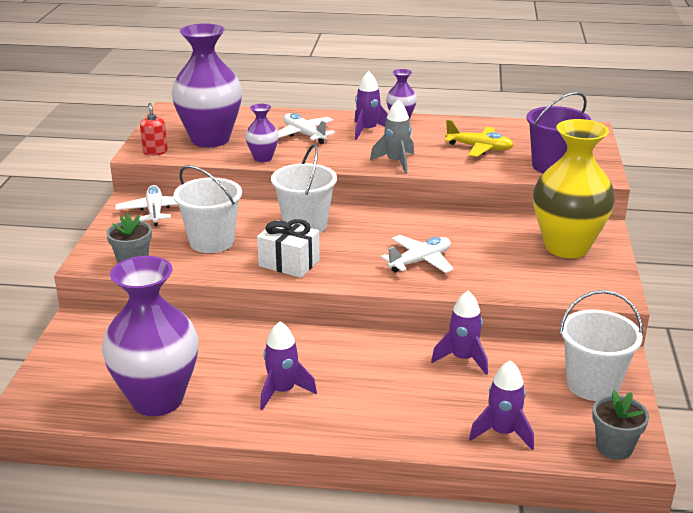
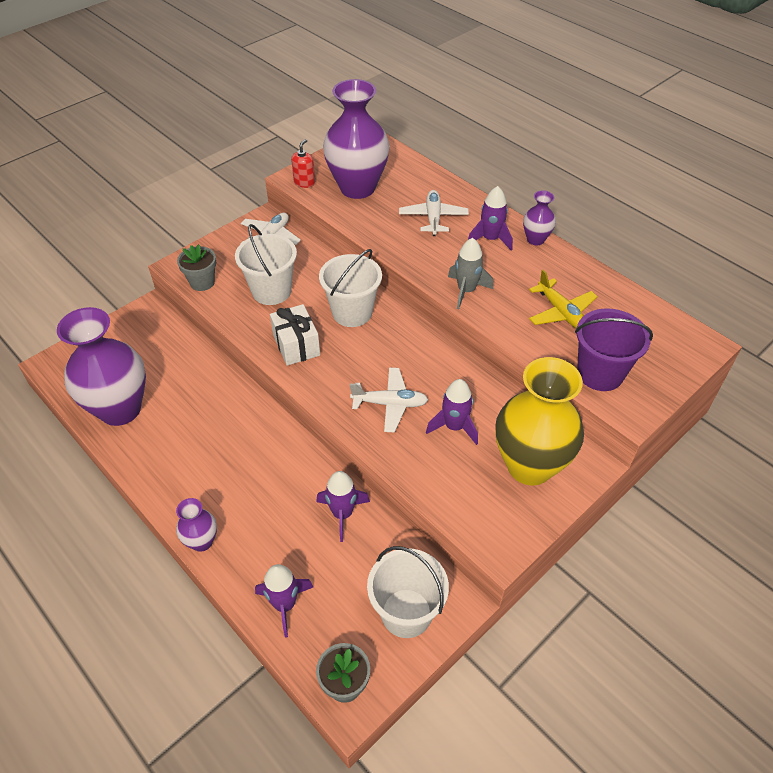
camera: 40 degrees right, 20 degrees up
(263, 158) = (370, 229): purple vase -> purple vase (202, 541)
(282, 391) = (194, 456): purple rocket -> purple rocket (454, 427)

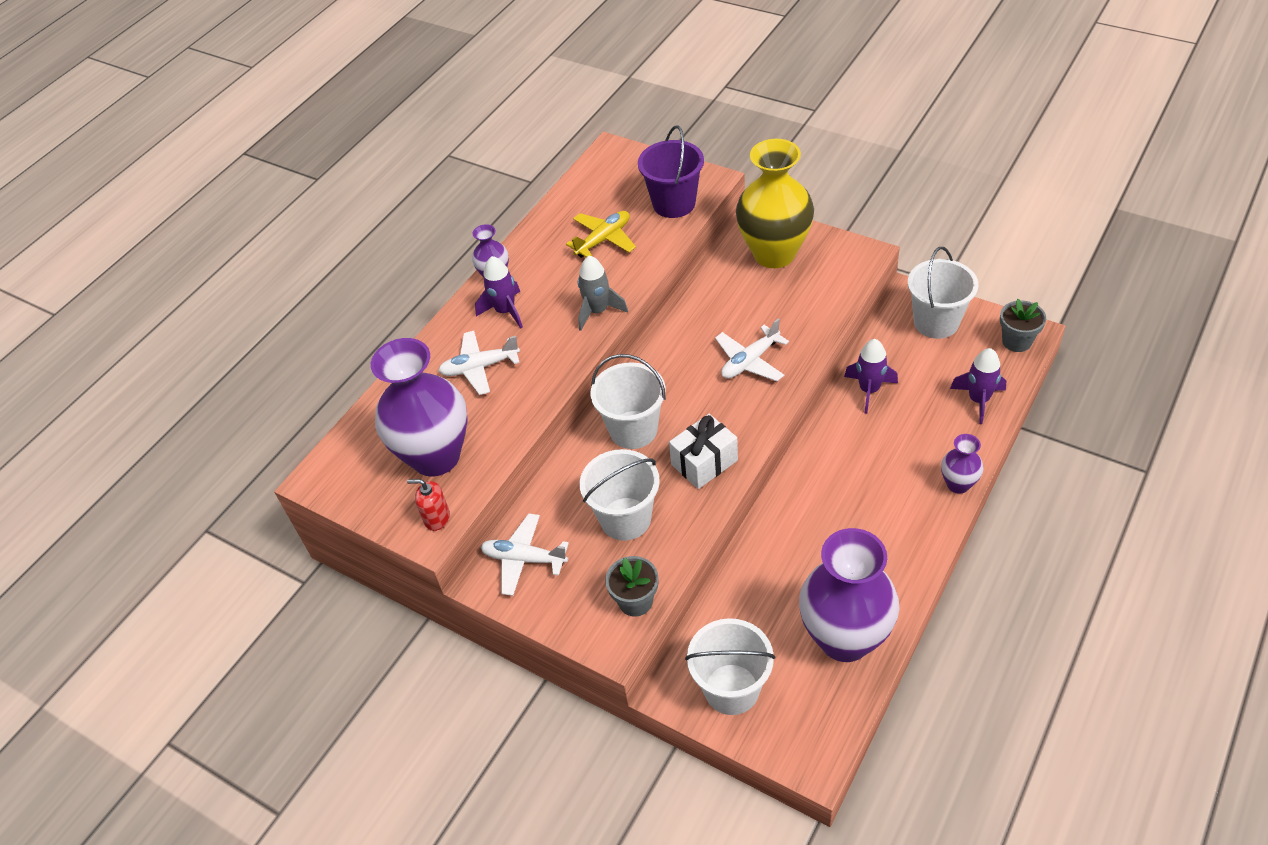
camera: 100 degrees left, 0 degrees up
(129, 338) = (731, 689): none -> white bucket
(390, 404) = (750, 361): white plane -> white plane turned 120 degrees counterclockwise
(454, 427) = (755, 309): purple rocket -> none

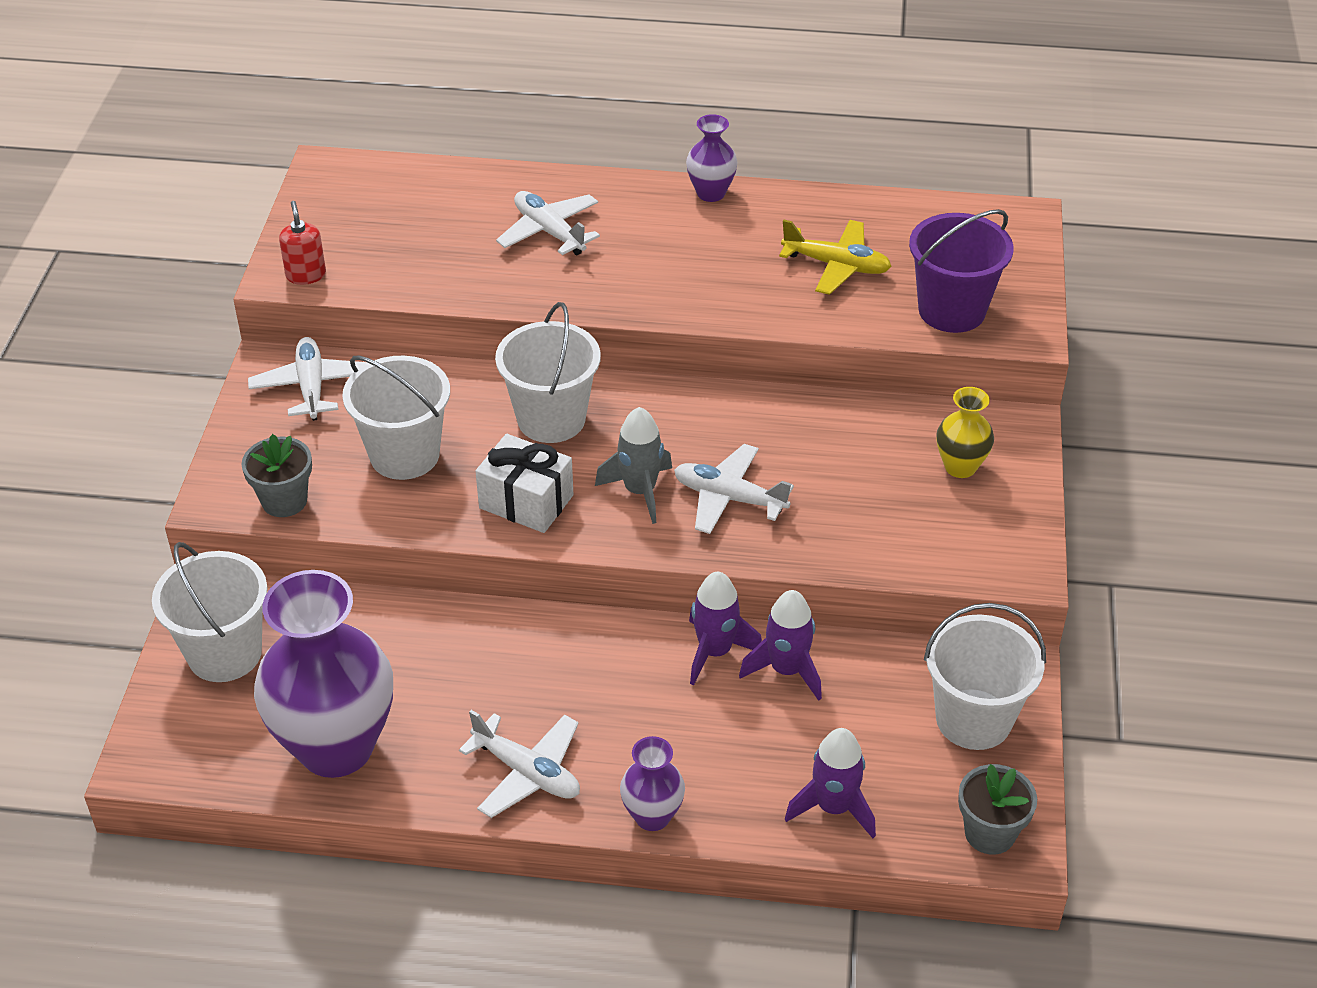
camera: 60 degrees right, 5 degrees down
(436, 456) = (394, 244): purple vase -> none
(505, 311) = (655, 221): purple rocket -> purple rocket (715, 652)
(598, 311) = (698, 301): grey rocket -> grey rocket (639, 491)
(774, 254) = (960, 467): yellow vase -> yellow vase, size x0.47
(903, 538) = (527, 772): none -> white plane

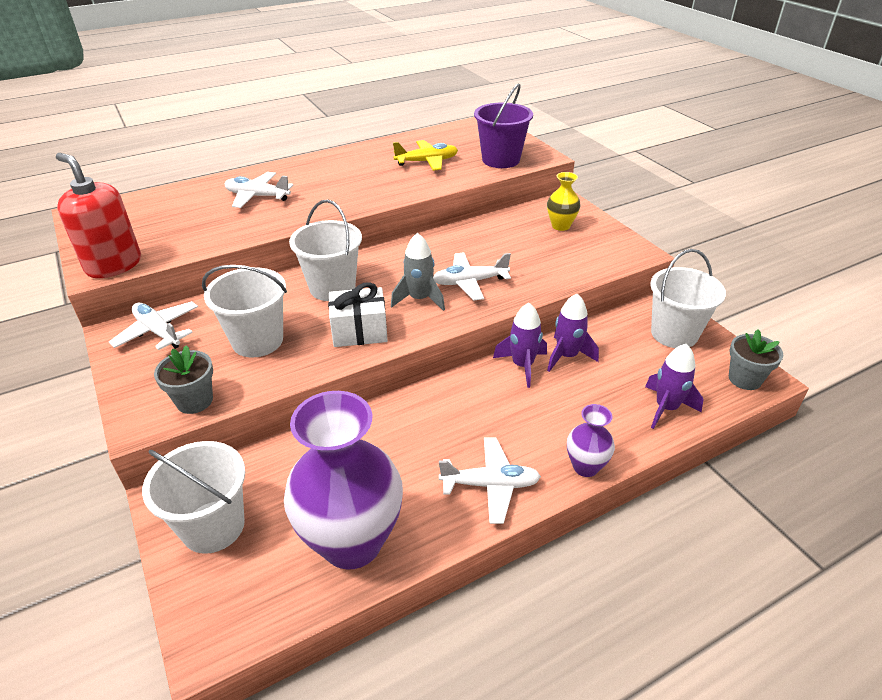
camera: 35 degrees left, 5 degrees down
(306, 275) = (114, 265): red soap dispenser -> red soap dispenser, size x1.93
(711, 193) = (331, 156): purple vase -> none

